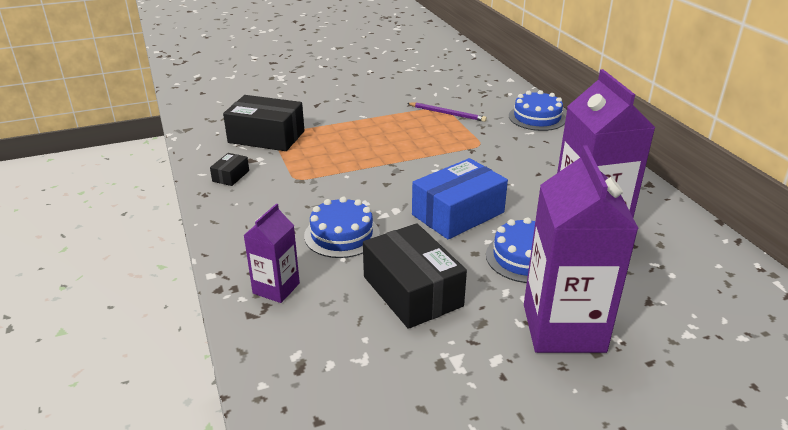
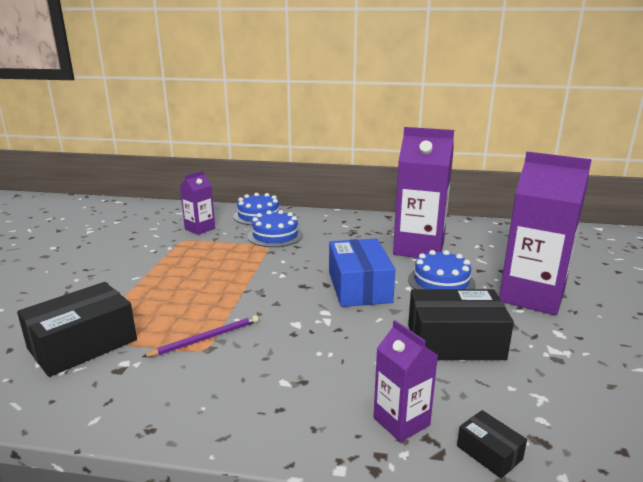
camera: 60 degrees left, 10 degrees down
(231, 176) = (134, 395): black box -> black box (489, 452)
(342, 235) = (339, 352): blue cake -> blue cake (275, 235)
(447, 114) = (198, 242): purple pencil -> purple pencil (206, 338)
(471, 104) = (200, 229): none -> purple carton

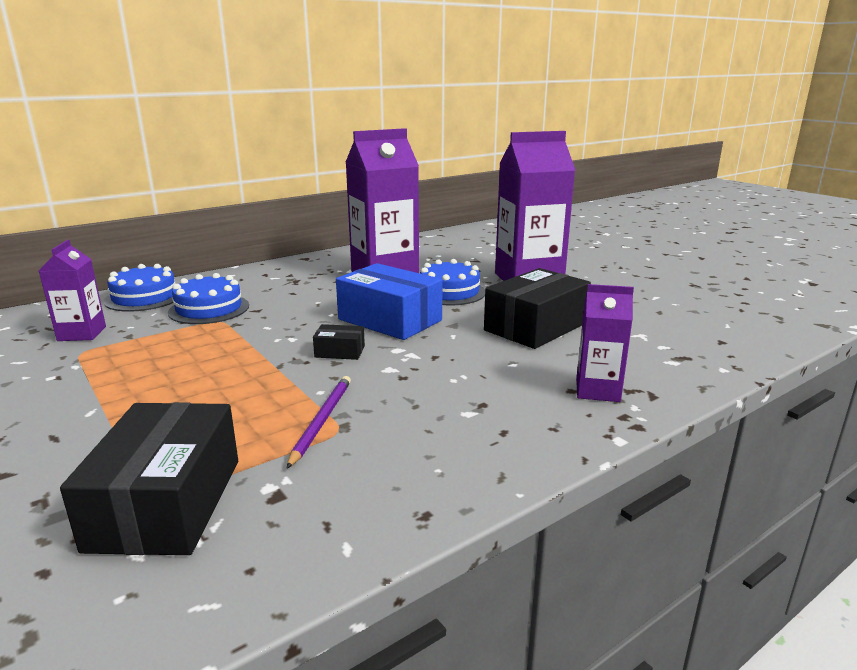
camera: 45 degrees left, 0 degrees up
(489, 452) = (672, 378): black box -> black box (340, 352)

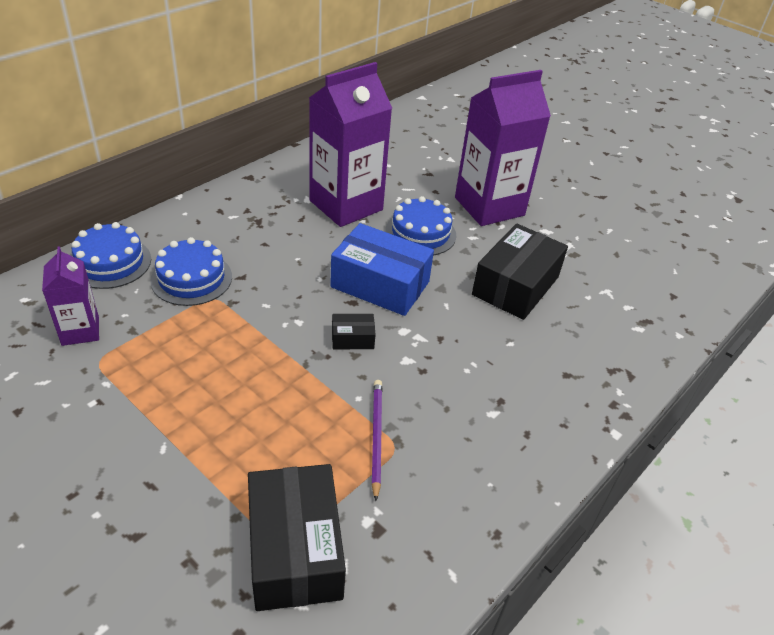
camera: 15 degrees left, 20 degrees up
(597, 390) = (587, 373): purple carton -> none

